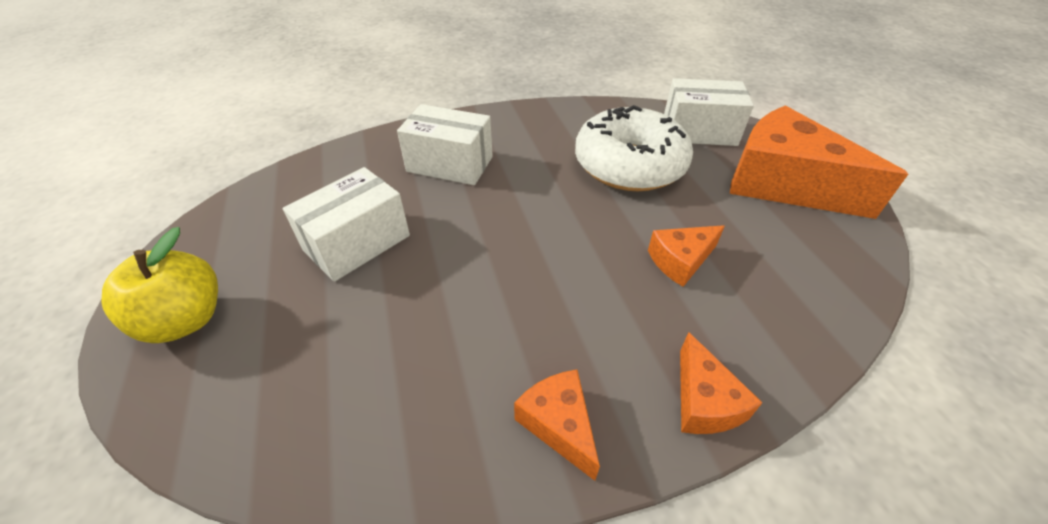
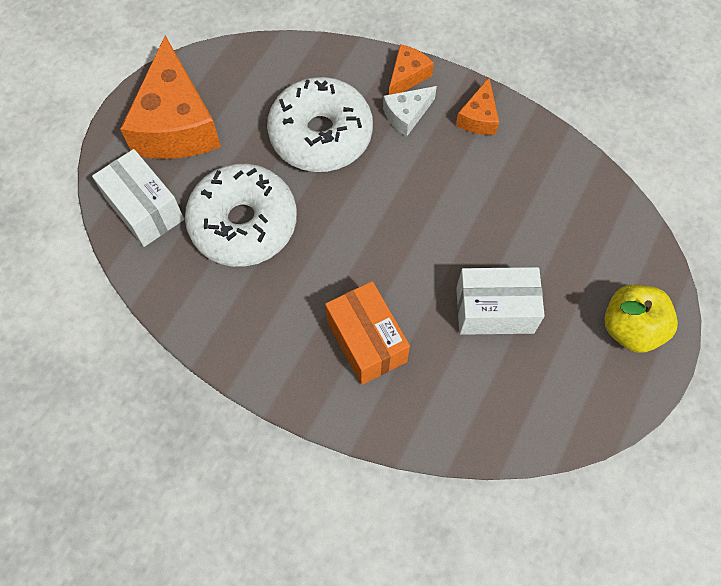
camera: 135 degrees left, 20 degrees up
(450, 164) = (366, 341): white box -> orange box
(638, 350) = (406, 115): none -> white cheese
(680, 261) = (321, 135): orange cheese -> white donut

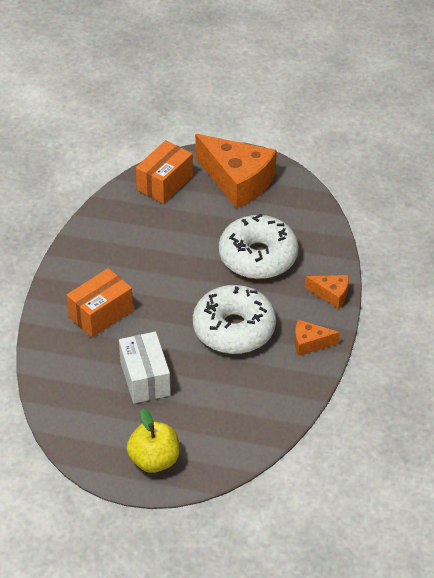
camera: 75 degrees right, 20 degrees down
(144, 209) = (164, 183): white box -> orange box
(176, 124) = (237, 181): orange cheese -> orange cheese turned 120 degrees counterclockwise
(243, 223) = (170, 233): white donut -> white donut (234, 329)
(406, 115) = (295, 300): white cheese -> none

